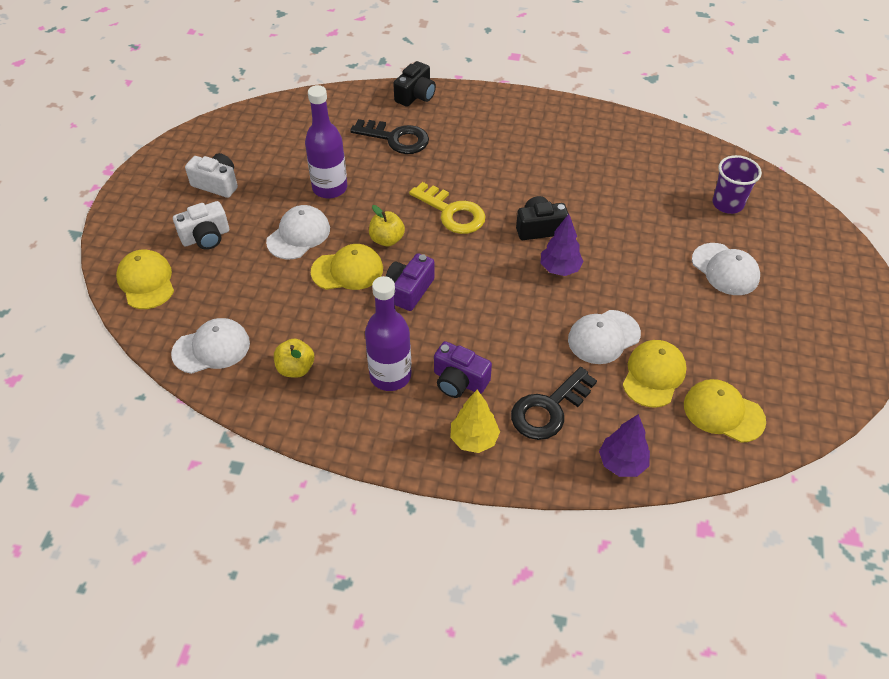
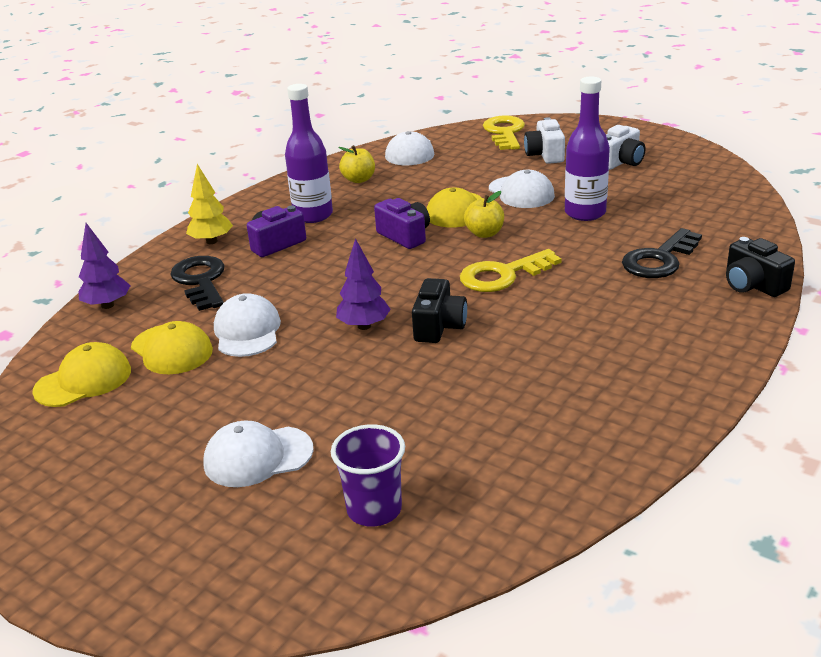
camera: 115 degrees right, 20 degrees down
(146, 281) = (504, 132): yellow cap -> yellow key

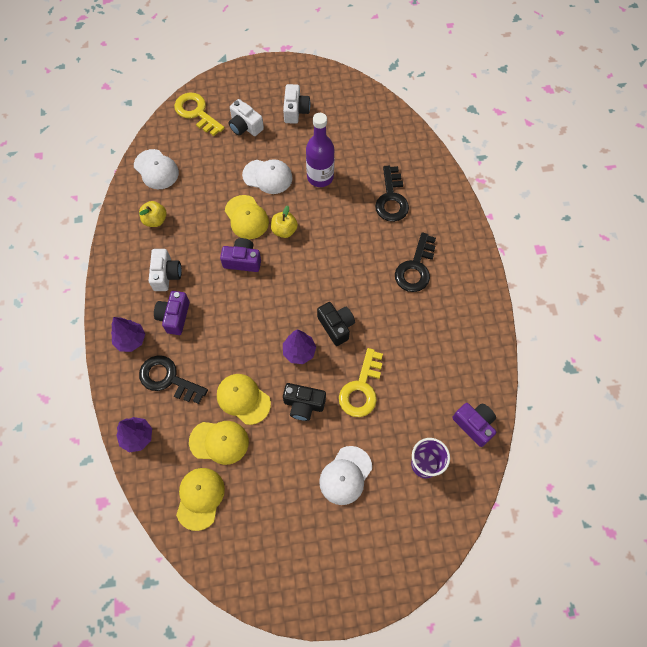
camera: 45 degrees left, 35 degrees up
(211, 241) = (131, 340): yellow tree -> purple tree
(247, 331) = (243, 399): white cap -> yellow cap
(313, 215) = (166, 275): purple bottle -> white camera
(503, 275) = (328, 262): yellow key -> yellow key (361, 388)
(505, 513) = (474, 425): none -> purple camera
(617, 326) = (415, 268): none -> black key
(753, 285) = (448, 194): black camera -> black camera (303, 404)

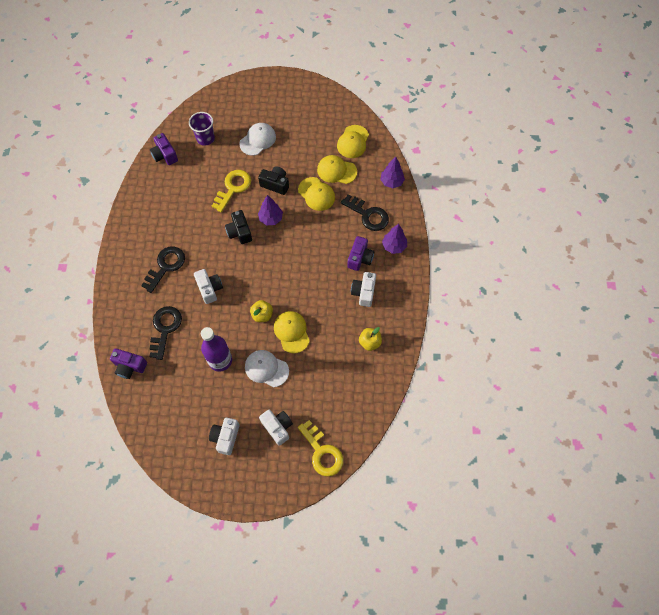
camera: 170 degrees left, 0 degrees up
(156, 169) = (365, 393): white cap -> none
(242, 261) = (301, 294): purple camera -> purple camera (130, 366)
(354, 250) = (209, 289): none -> white camera

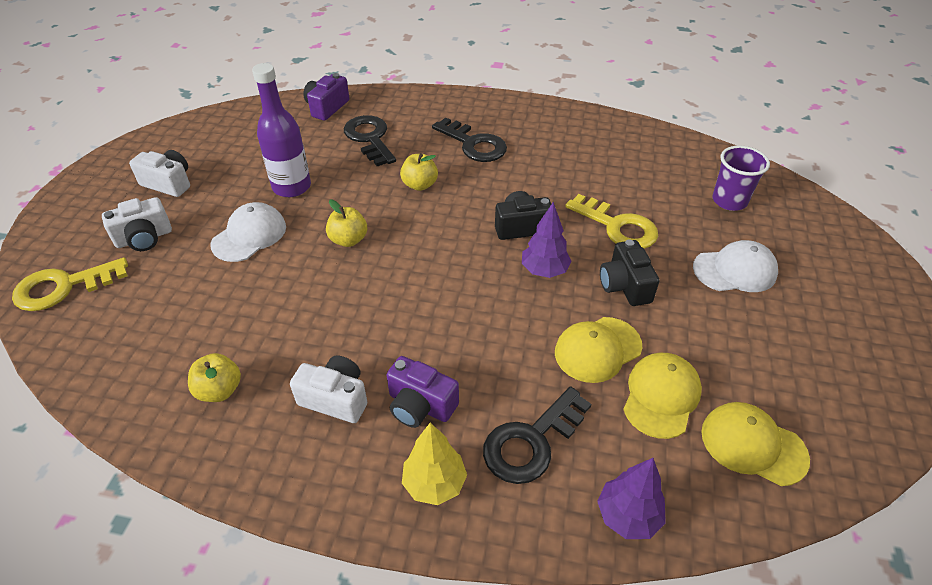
camera: 100 degrees right, 20 degrees down
(165, 155) = (687, 154): purple camera -> none
(165, 328) = (369, 138): black key -> black key turned 135 degrees counterclockwise
(209, 289) = (419, 185): white camera -> yellow apple
(258, 140) = (735, 270): white cap -> white cap turned 60 degrees counterclockwise
(275, 184) = (625, 285): black camera -> black camera turned 135 degrees clockwise
(291, 332) = (299, 273): yellow cap -> none
(394, 246) = (434, 483): purple tree -> yellow tree

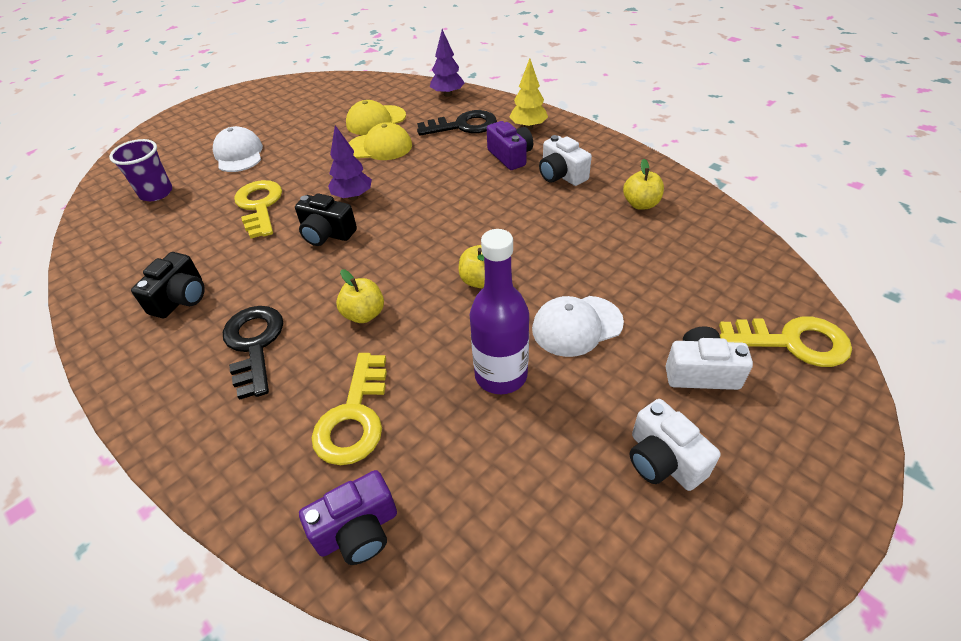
camera: 145 degrees left, 0 degrees up
(369, 138) = (354, 417): black key -> yellow key
(625, 285) = (315, 170): black camera -> black camera (181, 298)
(735, 270) = (239, 154): white cap -> white cap turned 45 degrees clockwise
(753, 445) = (361, 95): yellow cap -> none

